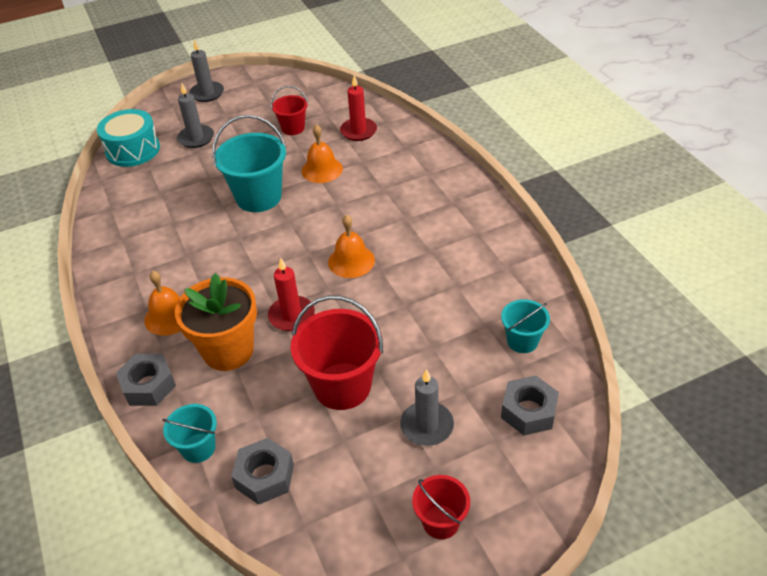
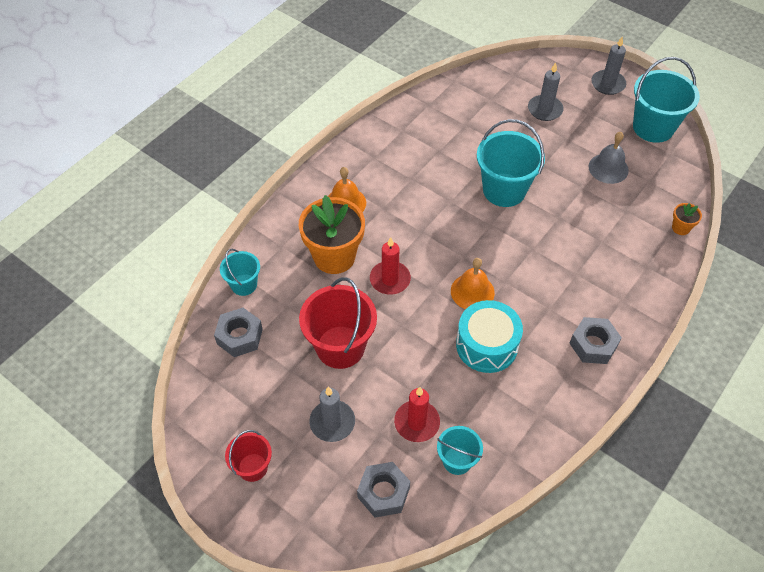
camera: 60 degrees right, 10 degrees up
(133, 150) = (501, 78): turquoise drum -> turquoise drum (486, 345)
(148, 385) = (279, 227): grey nut -> grey nut (593, 345)
(275, 89) = (653, 127): none -> turquoise bucket
(293, 128) = (608, 168): red bucket -> grey bell
(322, 169) = (569, 217): orange bell -> none
(358, 131) = (641, 219): red candle -> red candle (417, 422)
(384, 115) = (680, 228): none -> orange flower pot

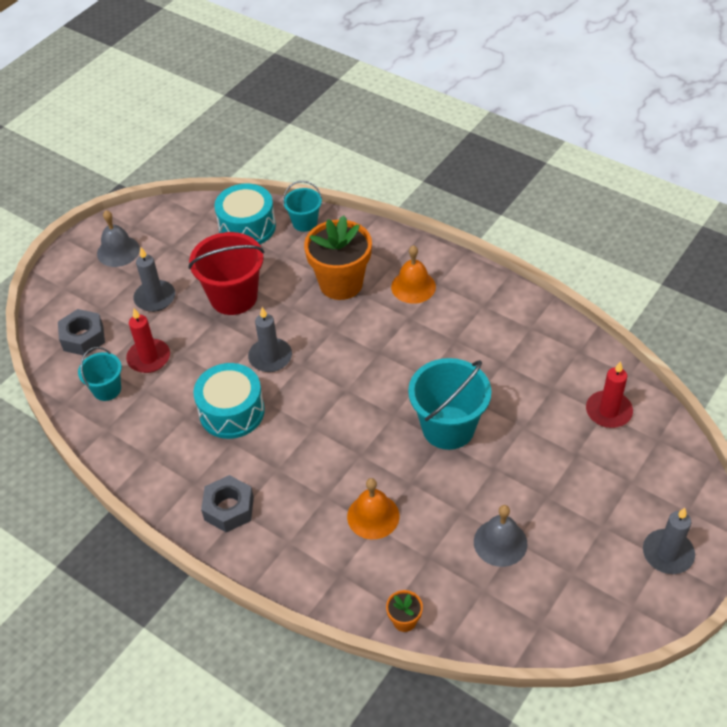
camera: 90 degrees right, 5 degrees down
(239, 336) = (247, 227): grey nut -> turquoise drum
(252, 467) = (118, 251): red bucket -> grey bell
(390, 279) = (313, 329): red candle -> red candle (608, 411)
(472, 291) = (299, 398): orange bell -> orange bell (373, 516)
(545, 110) = (597, 473): grey candle -> grey candle (270, 357)
(653, 127) = (589, 606): turquoise bucket -> none

